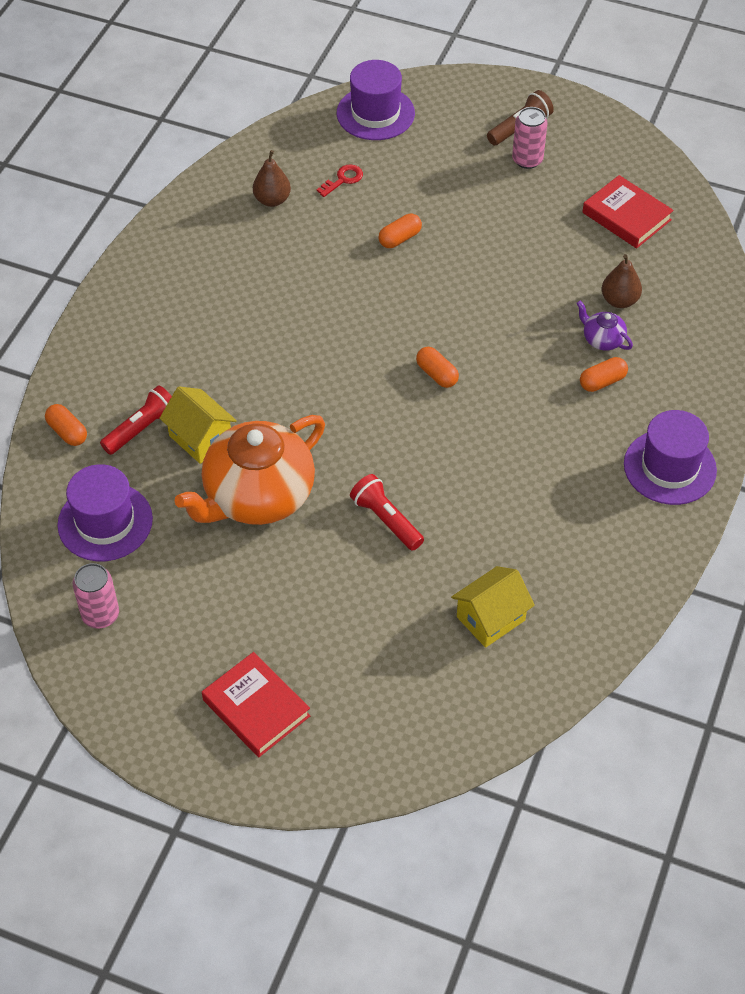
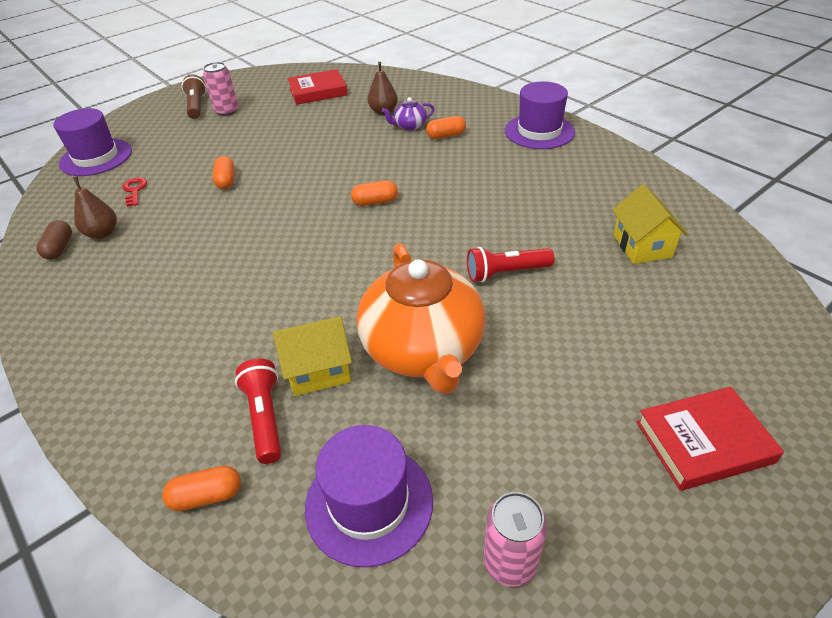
camera: 60 degrees left, 10 degrees down
(238, 185) = (59, 248): none -> brown capsule
(602, 382) = (446, 136): orange capsule -> orange capsule turned 75 degrees clockwise

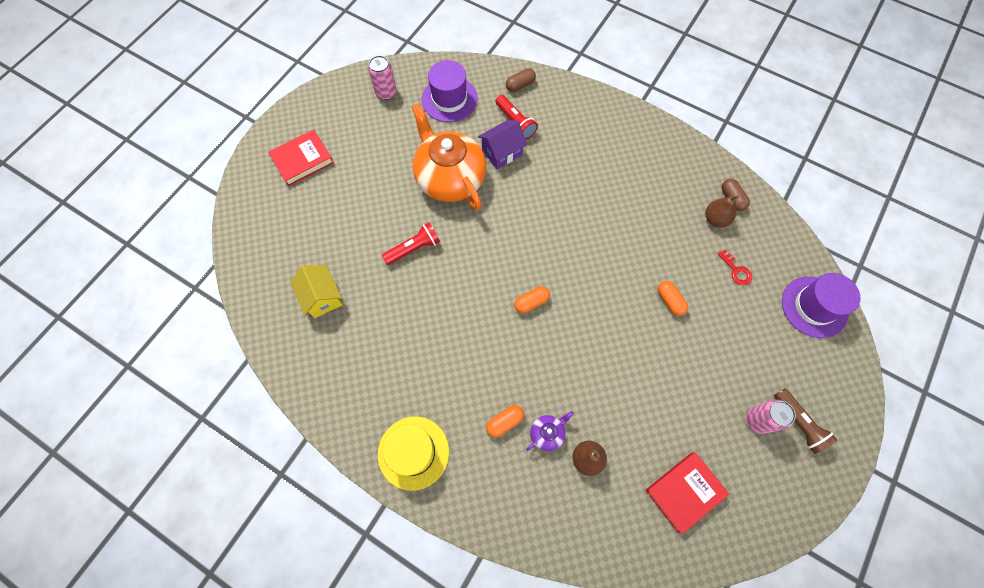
camera: 160 degrees right, 25 degrees up
(207, 496) = (520, 85): orange capsule -> brown capsule
(318, 370) = (502, 152): yellow house -> purple house
(539, 131) = (413, 452): purple hat -> yellow hat

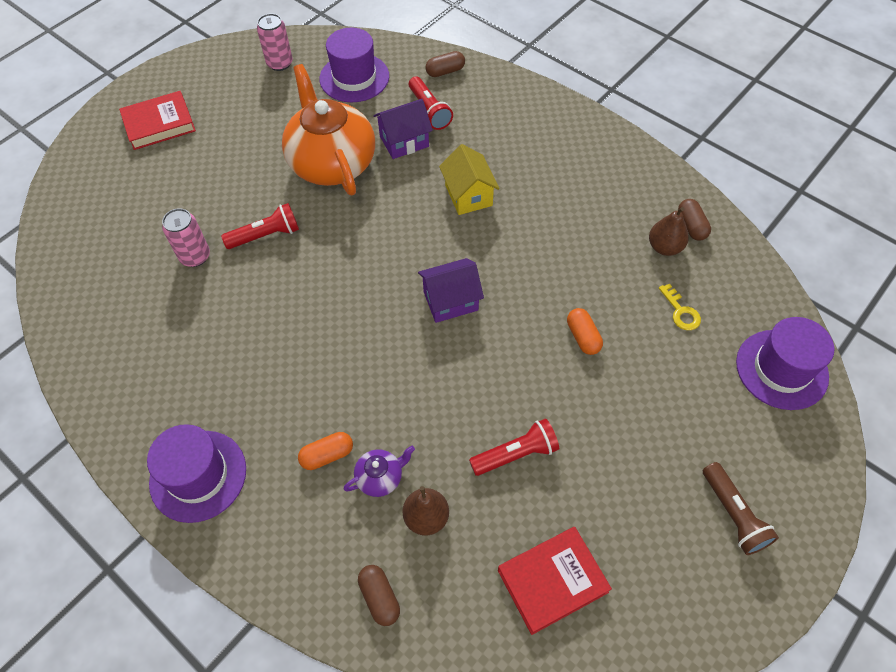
camera: 10 degrees right, 10 degrees down
(322, 297) = (137, 277): yellow house -> yellow house (468, 195)
(413, 452) = (198, 475): yellow hat -> purple hat
(531, 302) = (398, 316): orange capsule -> none
(567, 285) = (450, 301): none -> purple house
(567, 523) = (379, 597): none -> brown capsule
(640, 400) = (516, 454): none -> red flashlight
(736, 270) = (680, 311): red key -> yellow key
(757, 420) = (675, 502): pink can -> pink can (195, 256)

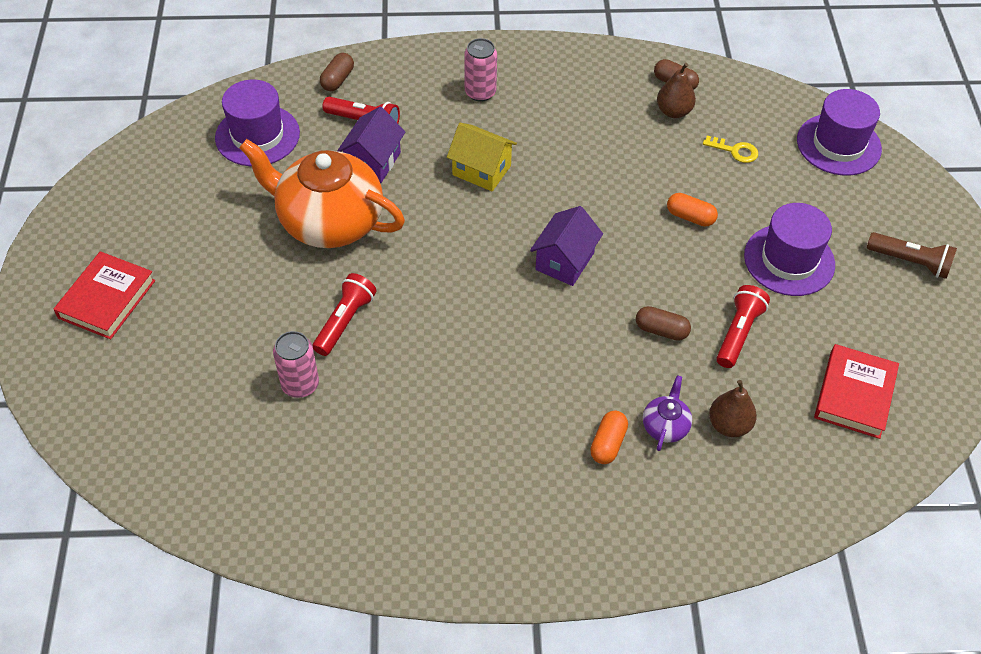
camera: 45 degrees left, 5 degrees down
(198, 475) = (526, 542): purple hat -> purple hat (789, 260)
(280, 63) = (164, 167): pink can -> pink can (480, 92)
(379, 597) = (761, 503): brown capsule -> brown capsule (661, 330)

